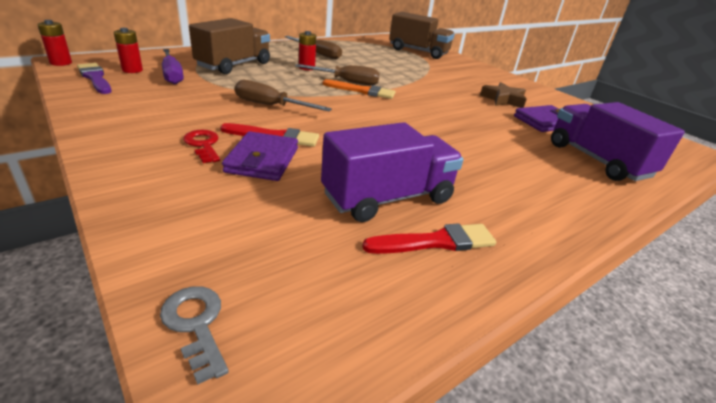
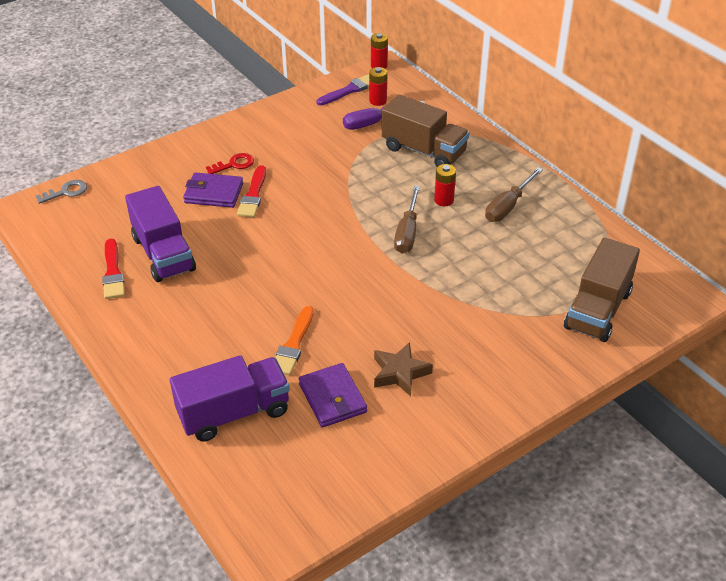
camera: 95 degrees right, 10 degrees up
(271, 106) = (317, 186): brown screwdriver -> none
(362, 91) = (381, 244): orange brush -> orange brush (293, 344)

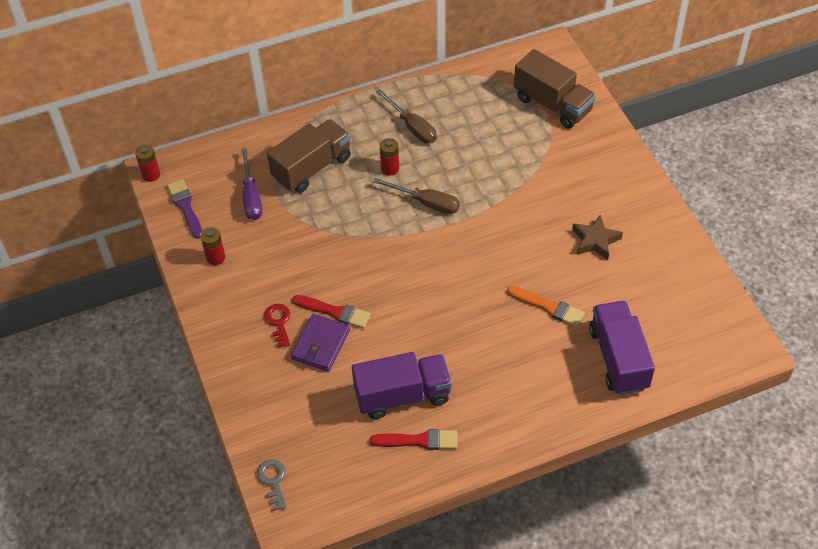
camera: 75 degrees left, 10 degrees up
(332, 398) = (614, 289): purple wallet -> none
(378, 101) = (215, 187): red battery -> red battery (215, 257)

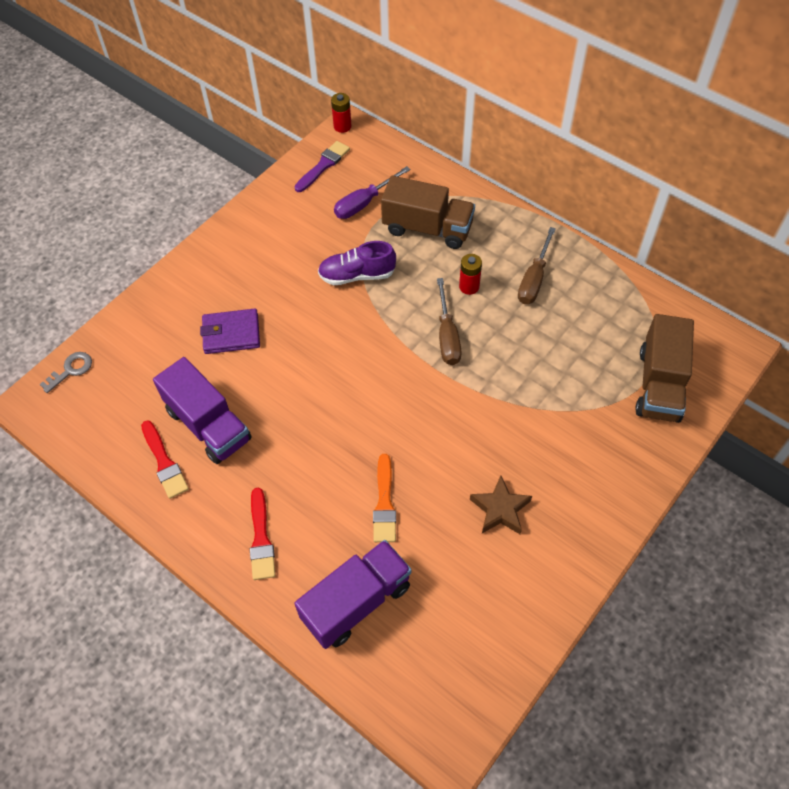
camera: 60 degrees right, 5 degrees up
(215, 257) = (282, 213): red battery -> none
(278, 322) = (238, 291): red key -> none
(324, 234) = (357, 275): none -> purple shoe
(334, 312) = (273, 326): red brush -> red brush (261, 538)

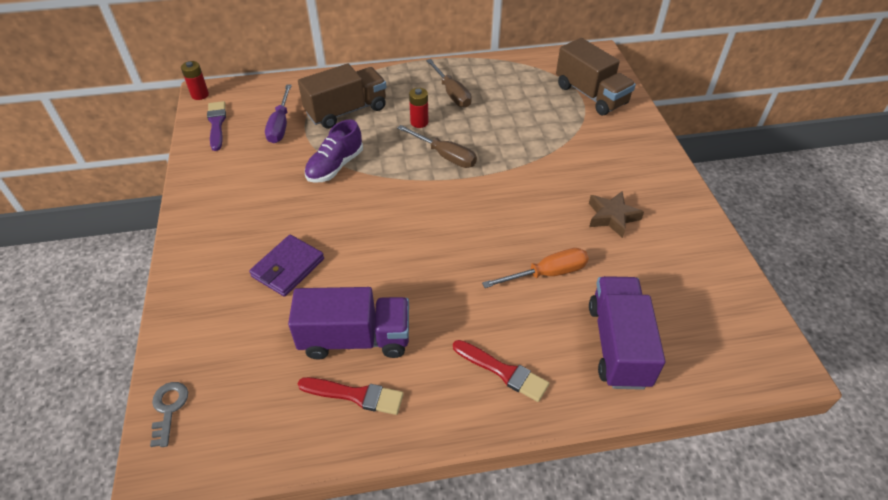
camera: 50 degrees left, 10 degrees down
(384, 503) = (547, 274): orange brush -> orange screwdriver

